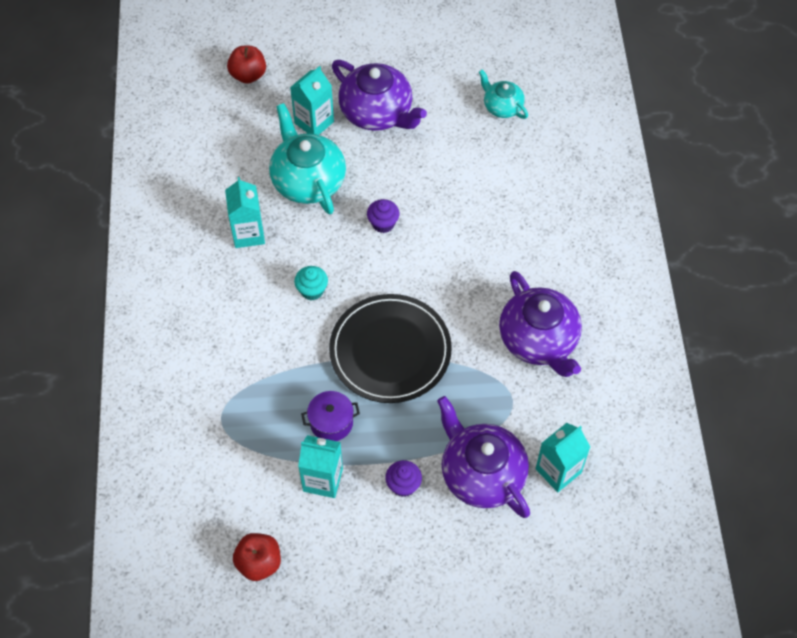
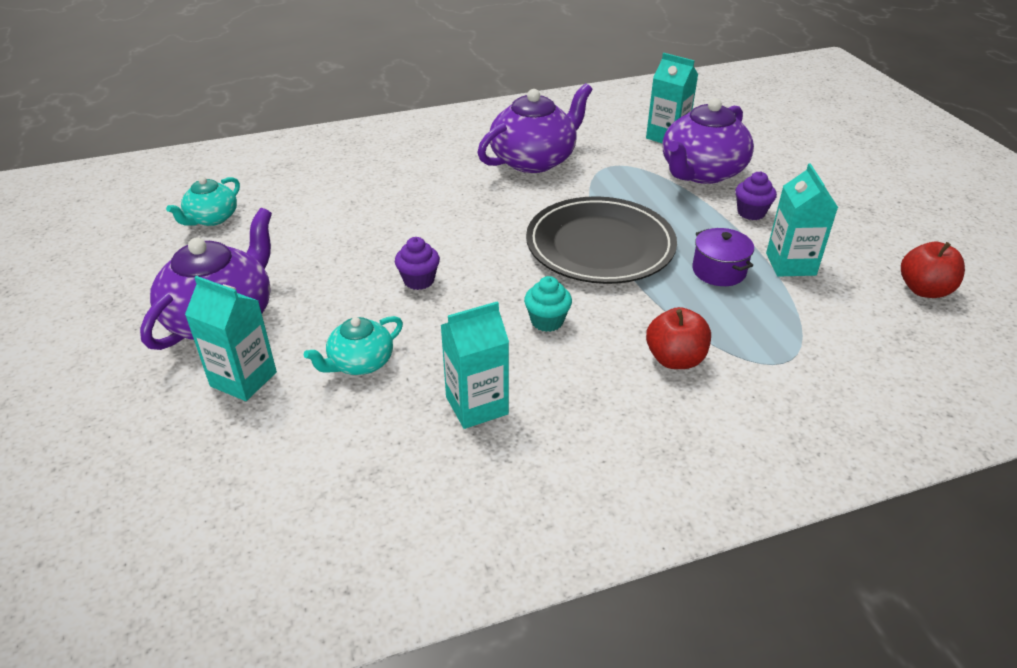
camera: 105 degrees left, 20 degrees down
(248, 75) = (129, 488): red apple -> red apple (675, 359)
(308, 180) = (360, 363): turquoise teapot -> turquoise teapot, size x0.55

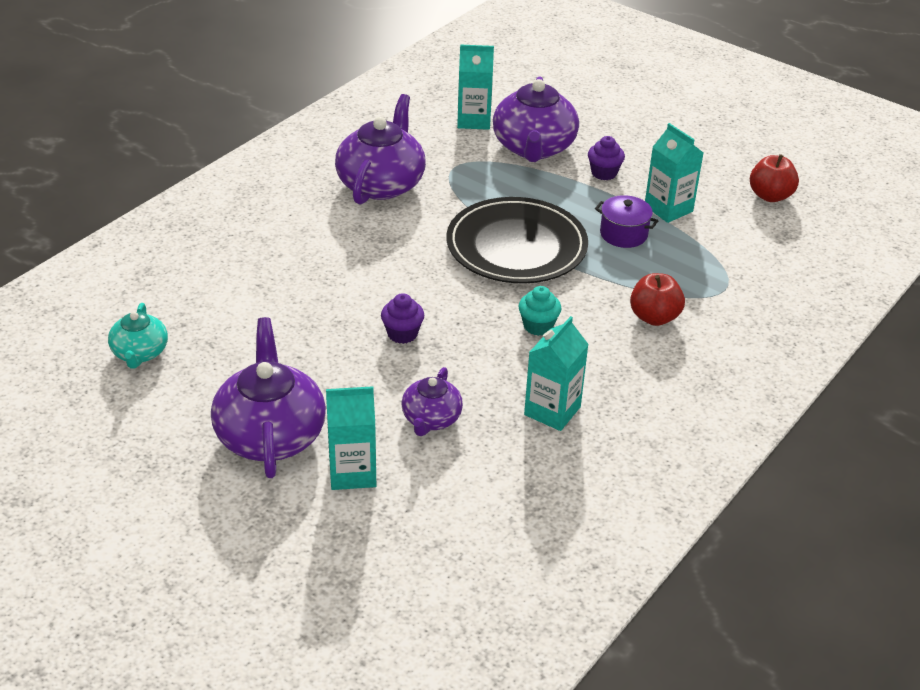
camera: 35 degrees left, 0 degrees up
(360, 363) = (431, 419): turquoise teapot -> purple teapot

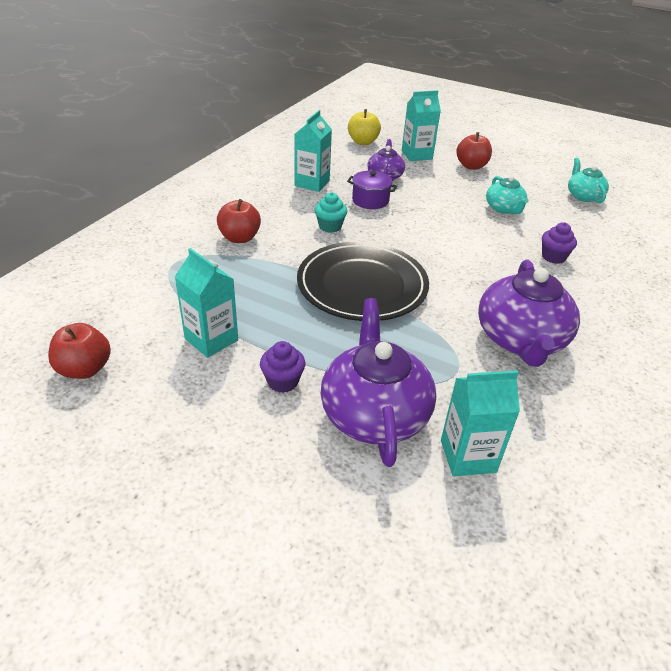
camera: 170 degrees right, 0 degrees up
(270, 434) = (471, 166): purple teapot -> red apple
(282, 338) = (504, 208): none -> turquoise teapot
(402, 334) = (425, 216): purple cupcake -> purple cupcake (553, 257)
(440, 520) = (363, 142): none -> yellow apple
(623, 234) = (261, 306): purple pot -> purple pot (370, 200)

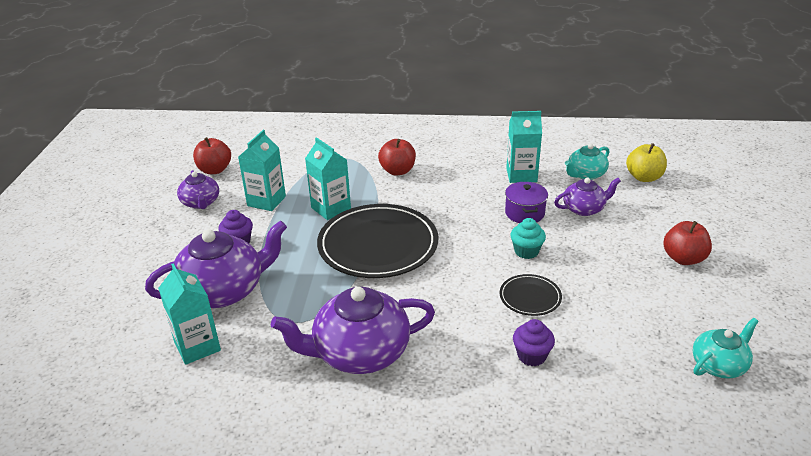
camera: 70 degrees right, 5 degrees down
(159, 398) = (201, 203): none -> purple teapot
(330, 226) = (455, 205): turquoise cupcake -> turquoise cupcake (526, 251)
(417, 155) = (660, 216): turquoise carton -> turquoise carton (331, 208)
(484, 235) = (530, 297): none -> black plate
(504, 208) = (605, 301): turquoise teapot -> turquoise teapot (585, 174)

